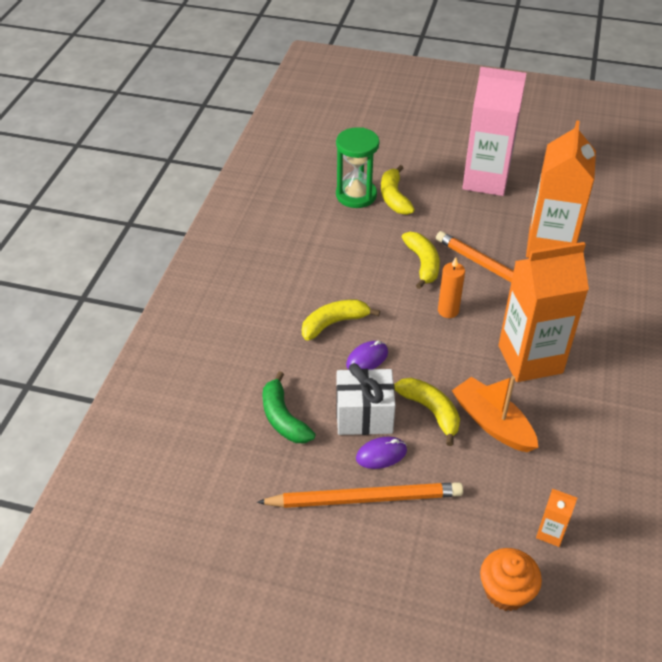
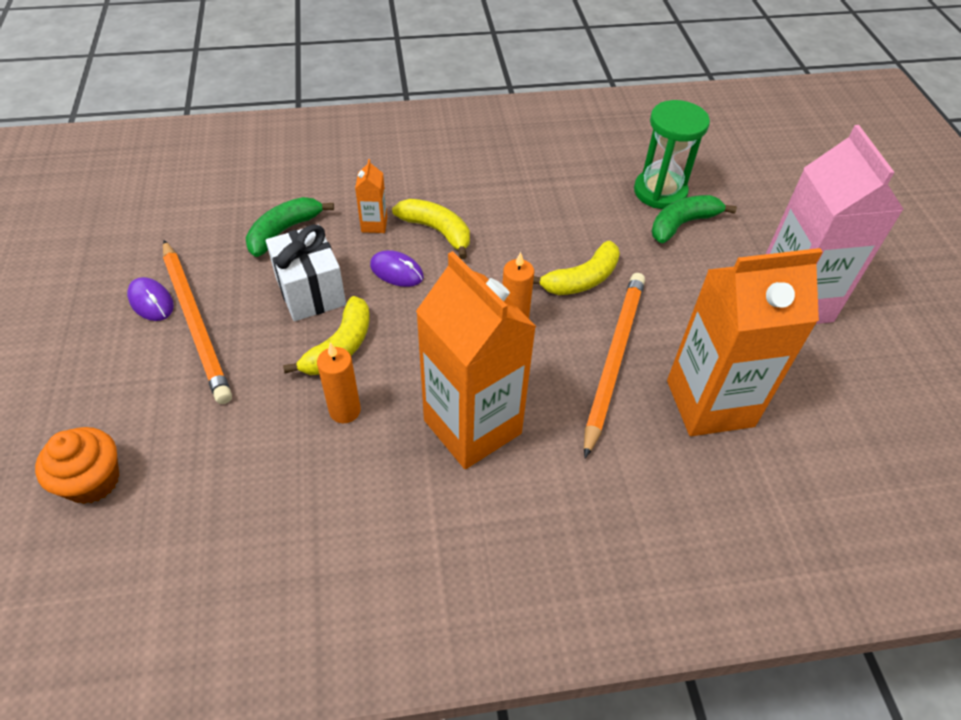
camera: 65 degrees right, 5 degrees up
(381, 454) = (260, 320): purple mouse -> purple mouse (151, 302)
(394, 197) = (682, 224): yellow banana -> green banana
(492, 423) = (345, 410): orange boat -> orange candle
(550, 533) = (187, 510): orange carton -> orange carton (374, 224)

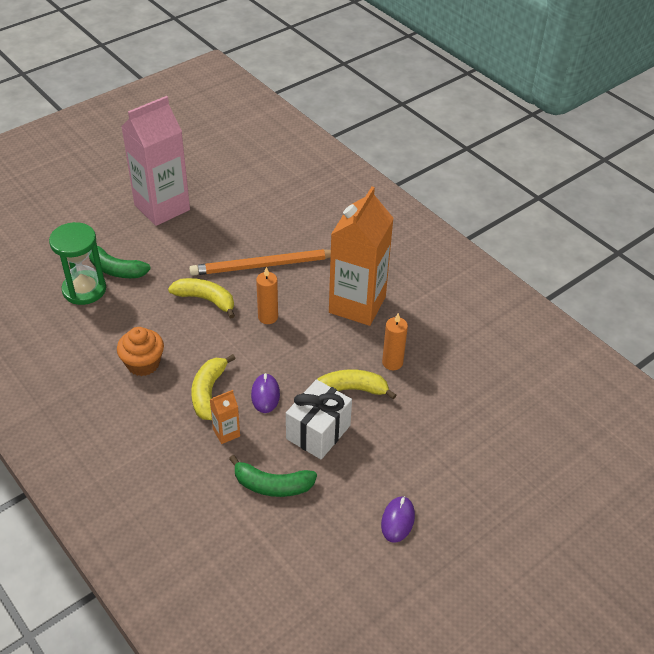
camera: 120 degrees left, 5 degrees down
(92, 480) = (530, 448): orange cupcake -> orange cupcake (143, 363)
(196, 322) = (393, 480): orange pencil -> none
(709, 403) = (267, 222): orange carton -> none

